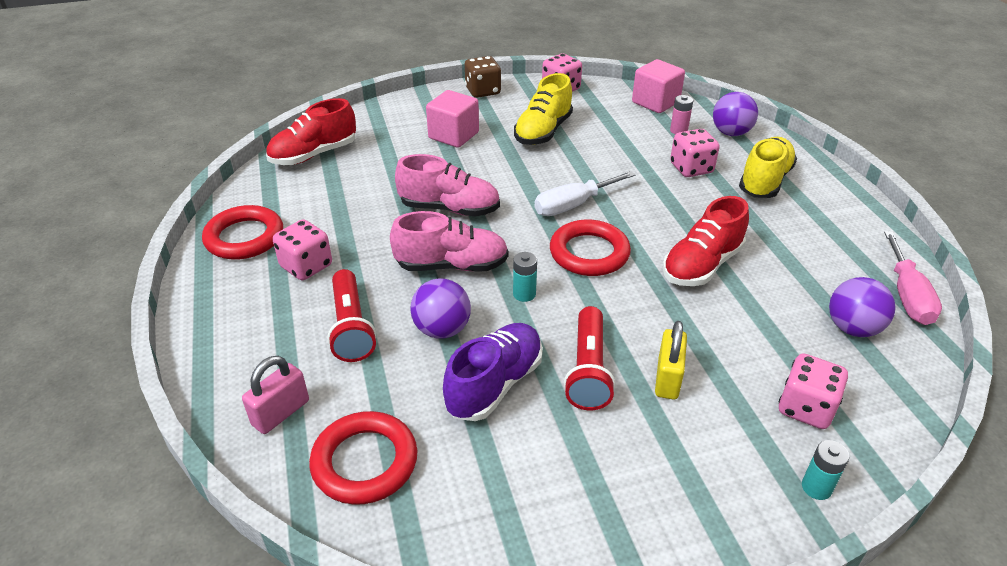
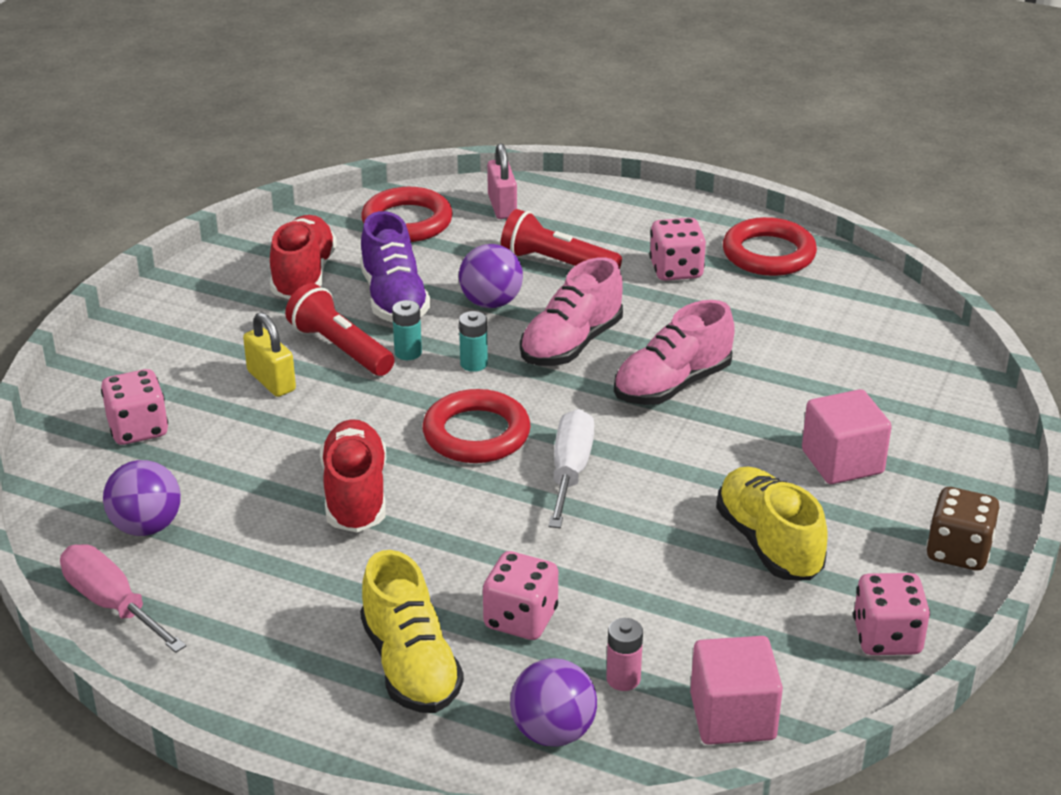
camera: 130 degrees right, 5 degrees down
(314, 155) = (904, 342): red shoe -> red shoe (304, 276)
(816, 487) = (89, 383): turquoise battery -> turquoise battery (408, 353)

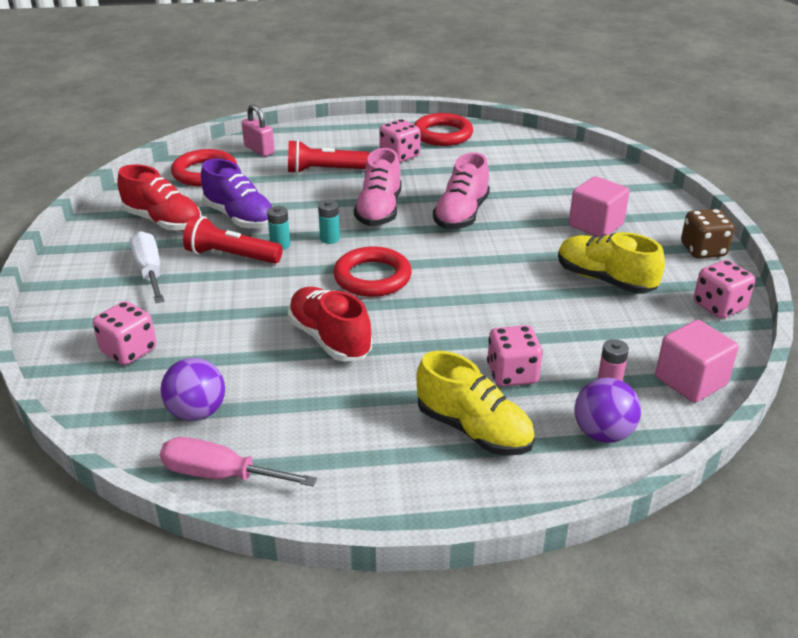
camera: 30 degrees left, 0 degrees up
(271, 381) = (201, 289): yellow padlock -> none
(304, 276) = (163, 221): red shoe -> red shoe turned 150 degrees clockwise
(491, 302) = (305, 202): purple ball -> none
(570, 471) = (452, 279): white screwdriver -> white screwdriver (149, 272)

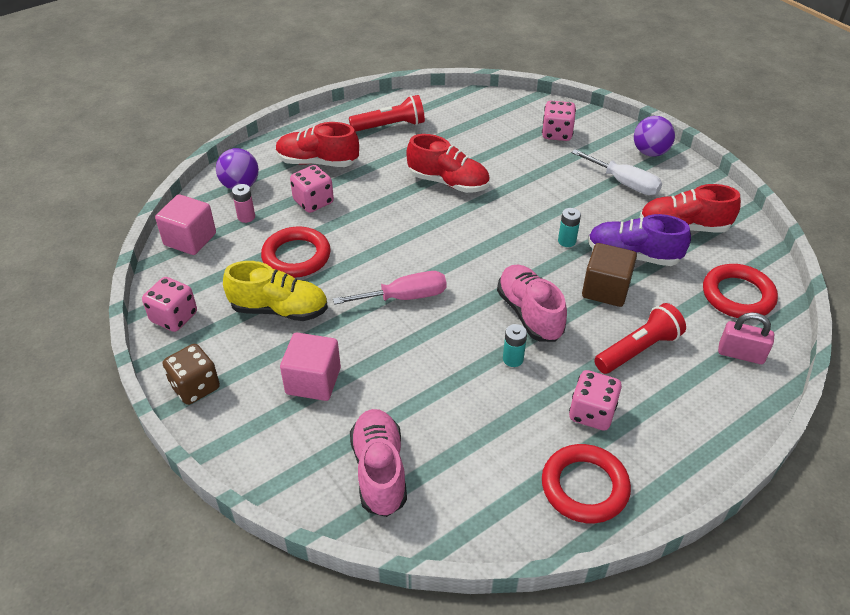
camera: 150 degrees right, 10 degrees up
(197, 412) = (476, 119): purple ball -> purple ball (650, 152)
(220, 475) = (430, 101): pink screwdriver -> pink screwdriver (404, 297)
(231, 256) = (589, 217): red flashlight -> red flashlight (390, 126)
(297, 205) = (605, 289): none -> brown cube
(330, 239) = (536, 263): turquoise battery -> turquoise battery (513, 359)
(372, 277) = (466, 239): red ring -> red ring (296, 256)
(461, 215) = (451, 340): pink shoe -> pink shoe (379, 471)
(474, 430) = (317, 162): yellow shoe -> red shoe

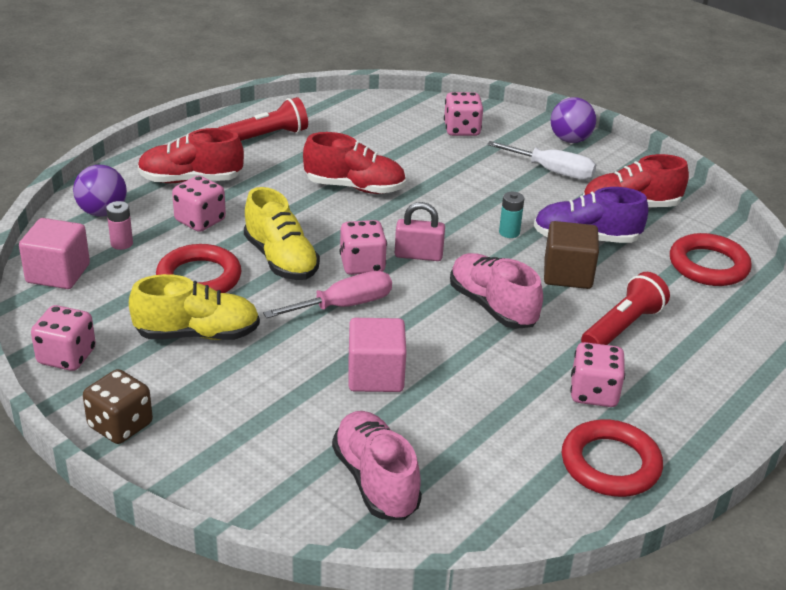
camera: 15 degrees left, 10 degrees down
(313, 381) = (265, 402): pink cube -> pink cube (375, 375)
(366, 246) = (281, 260): none -> yellow shoe
(431, 259) = (362, 265): none -> pink dice
(513, 359) = (489, 352): turquoise battery -> none
(740, 354) = (730, 319): pink padlock -> pink padlock (418, 255)

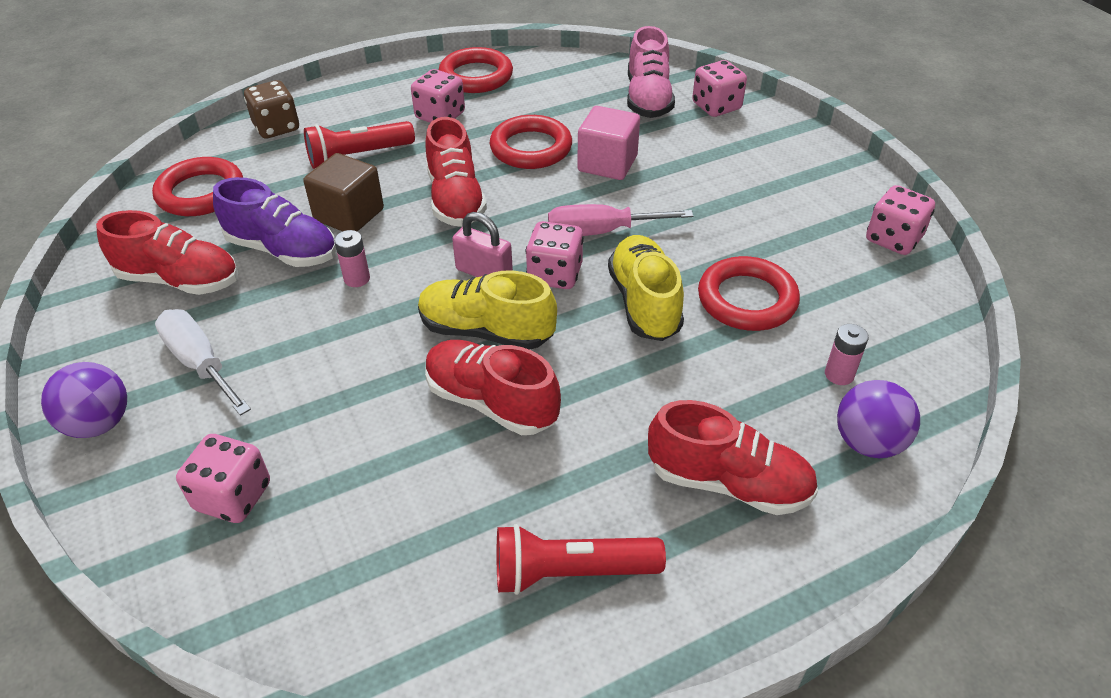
camera: 155 degrees left, 10 degrees up
(58, 273) = (918, 344): pink cube -> none
(120, 425) = (838, 170): brown dice -> brown dice (276, 127)
(197, 334) = (760, 234): yellow shoe -> yellow shoe (486, 331)
(200, 221) = (729, 390): pink dice -> pink dice (716, 107)
(465, 376) = (531, 148): none -> red ring
(492, 306) = (455, 199): pink shoe -> red shoe
(509, 232) = (357, 279): turquoise battery -> pink battery

